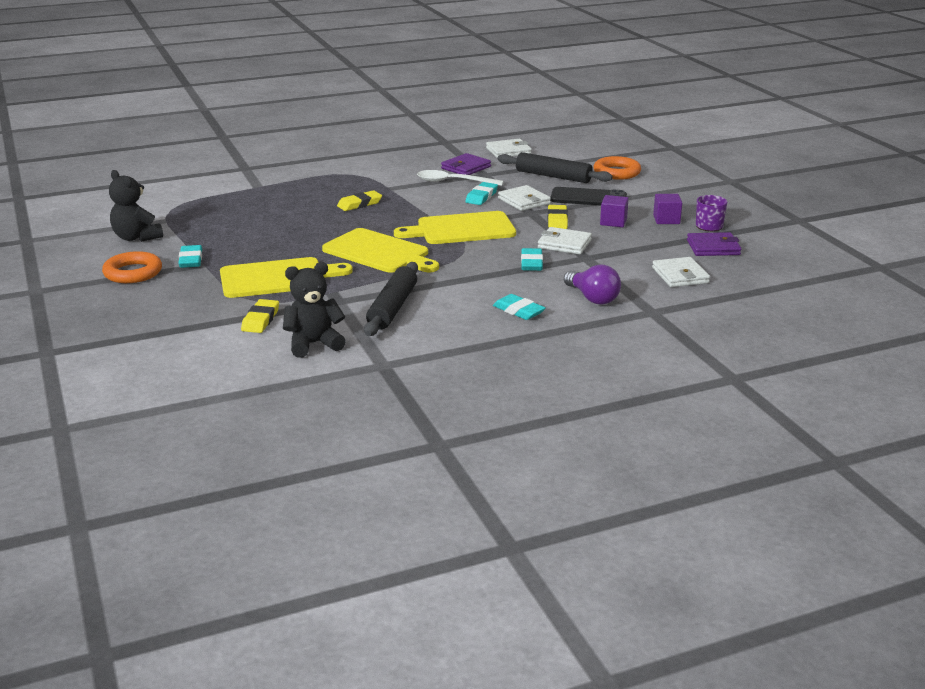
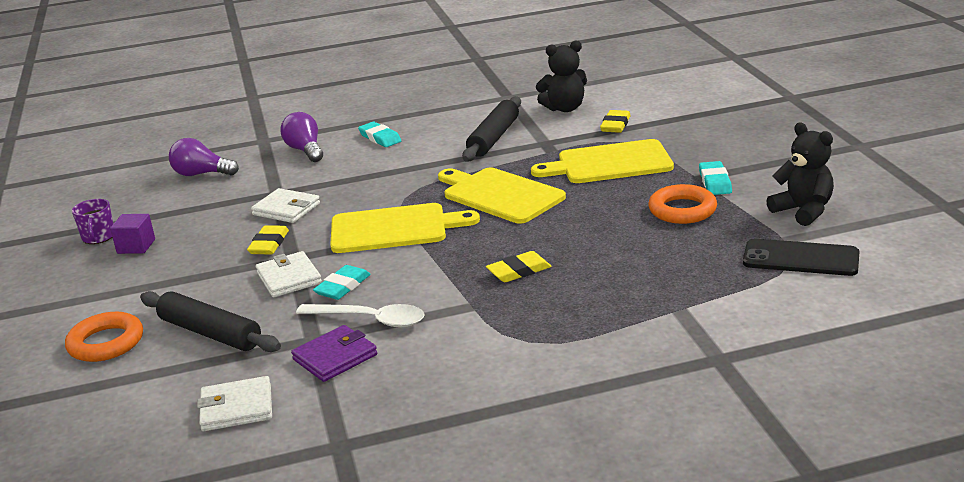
camera: 170 degrees left, 0 degrees up
(133, 273) = (771, 166): orange ring -> orange ring (682, 210)
(531, 263) = (338, 185): turquoise eraser -> none
(588, 198) = (197, 284): black phone -> black phone (800, 258)
(613, 222) = (203, 242): purple cube -> none
(680, 275) = (201, 174): white wallet -> purple light bulb
(713, 247) = (130, 207): purple wallet -> none

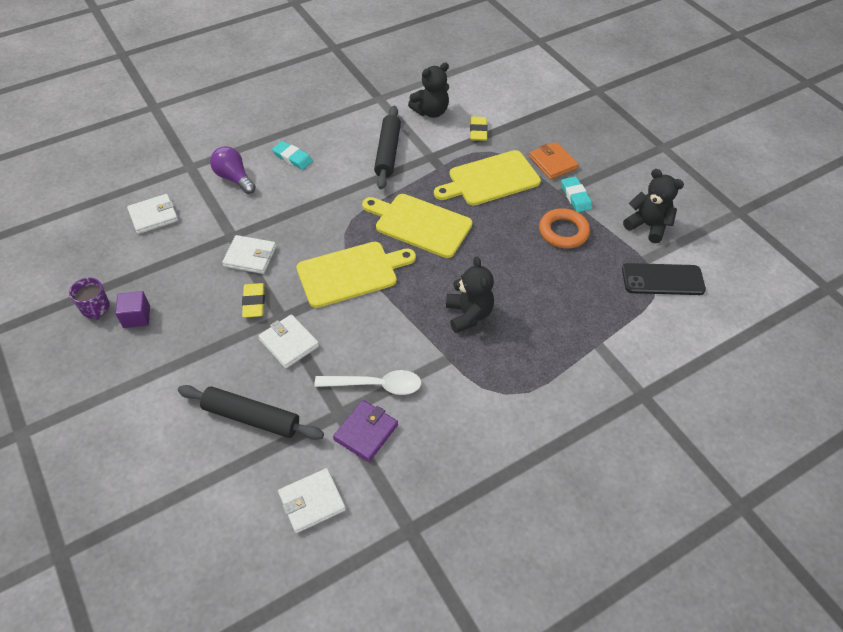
camera: 20 degrees left, 25 degrees up
(106, 343) = (166, 441): orange ring -> none
(201, 174) = (153, 216): purple light bulb -> white wallet
(342, 286) = (337, 348): turquoise eraser -> none
(519, 271) = (468, 315): yellow eraser -> black teddy bear
(699, 153) = (553, 163): none -> orange wallet

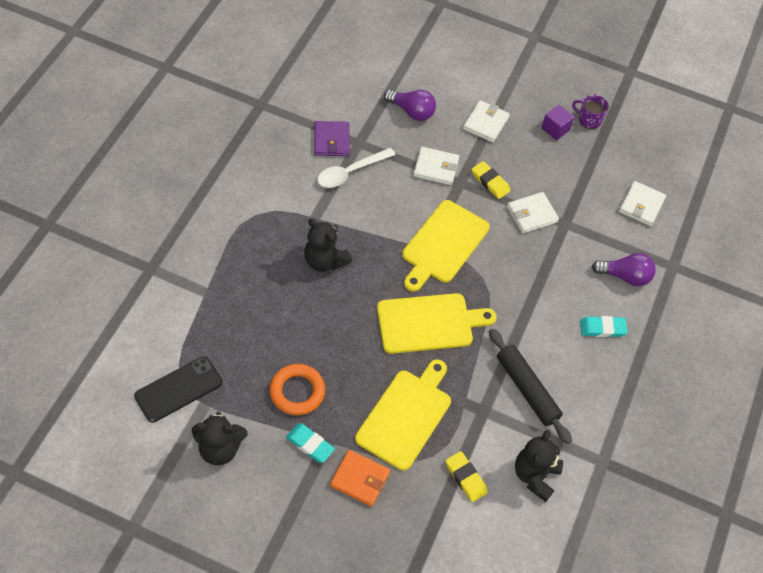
camera: 140 degrees right, 5 degrees up
(251, 417) = (412, 111): black rolling pin -> purple light bulb
(312, 502) = (331, 88): white wallet -> white wallet (485, 123)

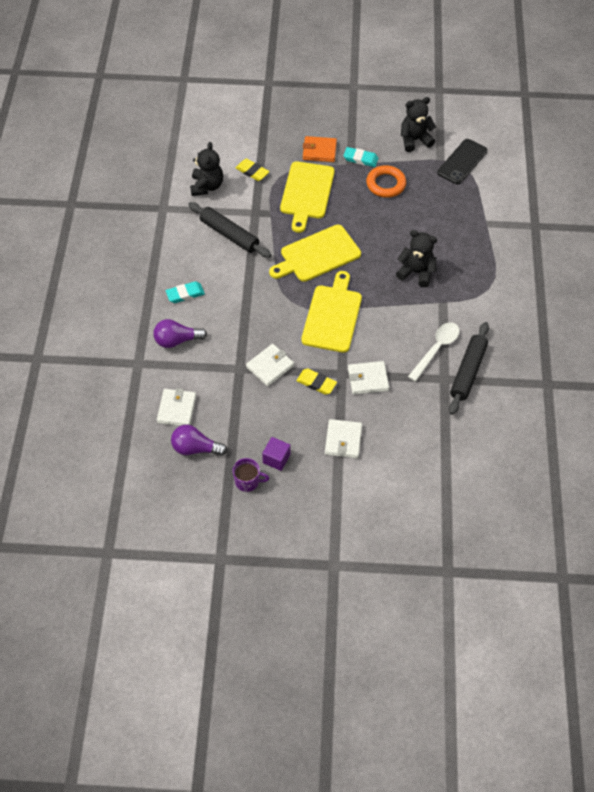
camera: 165 degrees right, 0 degrees up
(331, 140) = (467, 372): purple wallet -> black rolling pin
(412, 111) = (414, 427): purple light bulb -> purple light bulb (195, 448)

